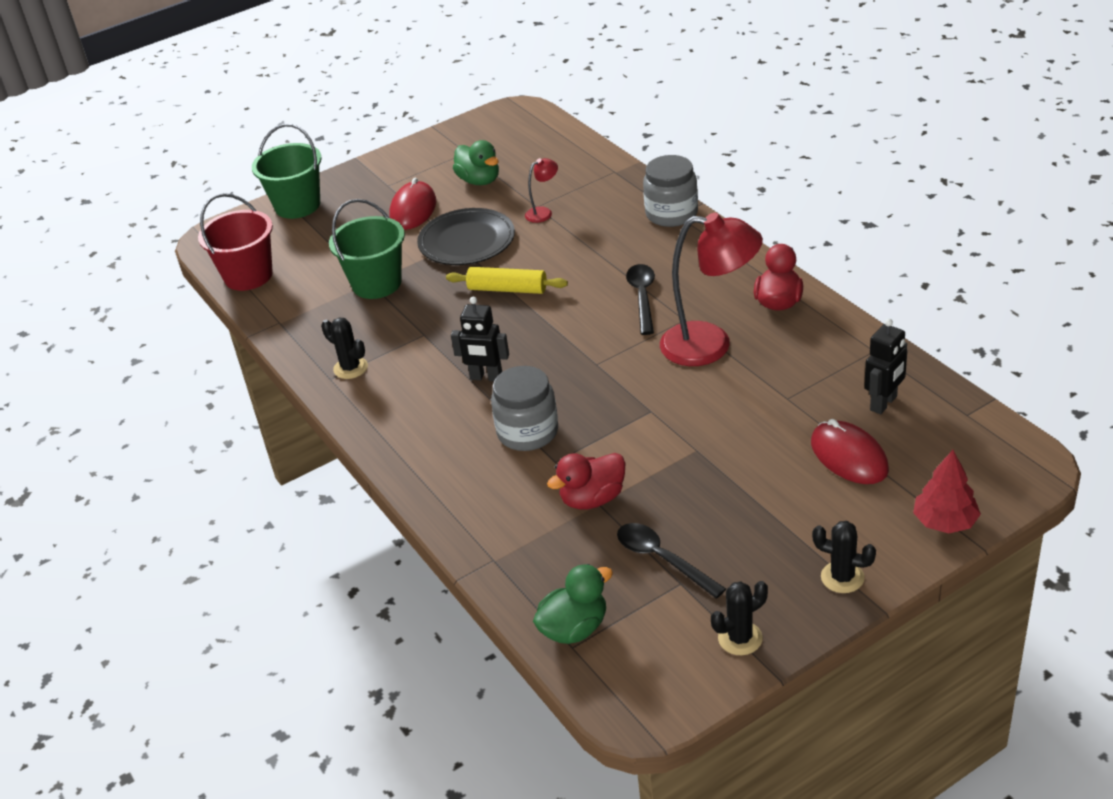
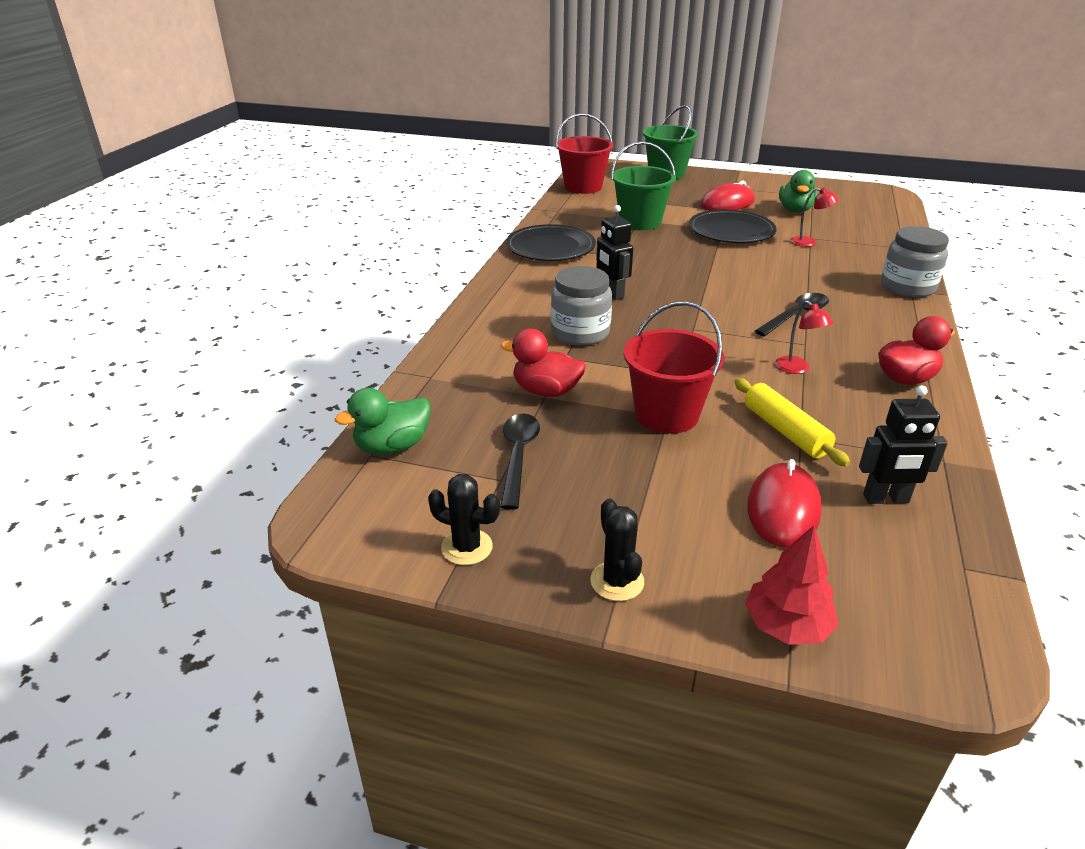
camera: 45 degrees right, 5 degrees down
(350, 368) = (550, 247): black cactus -> black plate
(507, 289) = (710, 263): yellow rolling pin -> yellow rolling pin (785, 431)
(574, 628) = (392, 446): green duck -> green duck turned 135 degrees clockwise
(694, 449) = (666, 414): none -> red bucket
(710, 346) = (797, 369): red lamp -> red lamp, size x0.45

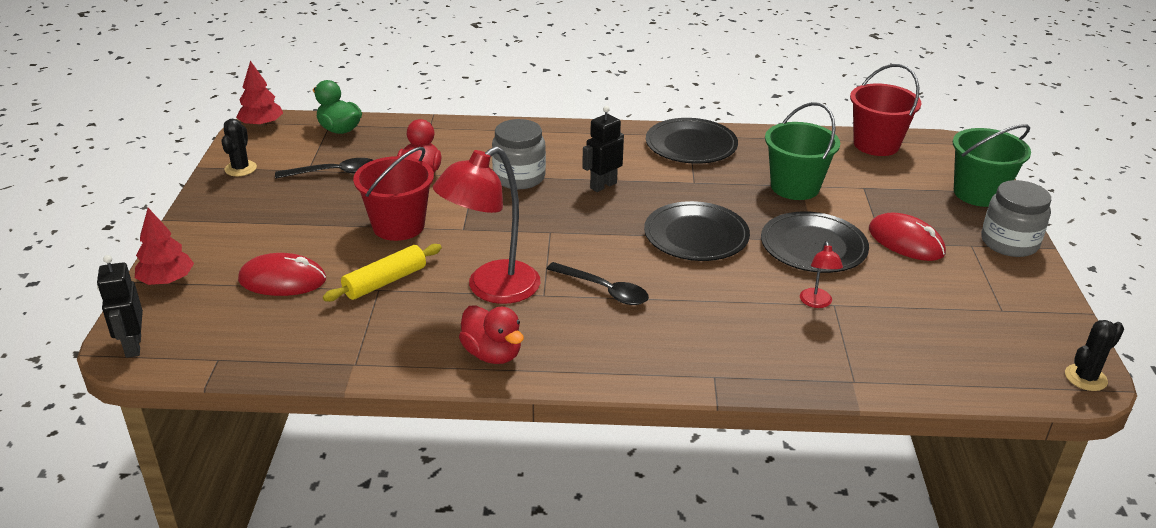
camera: 75 degrees right, 0 degrees up
(326, 523) = (261, 125): none -> red tree
(617, 581) = (209, 219): black cactus -> black cactus (1085, 378)
(709, 267) = (696, 235): none -> black plate
(795, 210) = (926, 294): green duck -> none
(797, 369) = (491, 289): red lamp -> red lamp, size x2.24
(886, 499) = (297, 328): black robot -> black robot (133, 346)
(907, 287) = (720, 373): grey jar -> grey jar (1009, 243)

